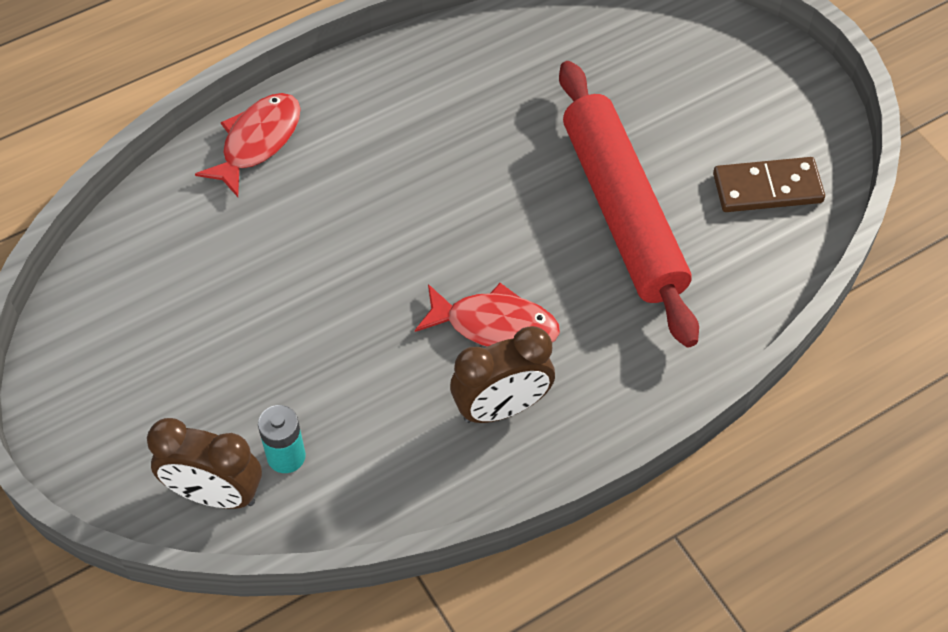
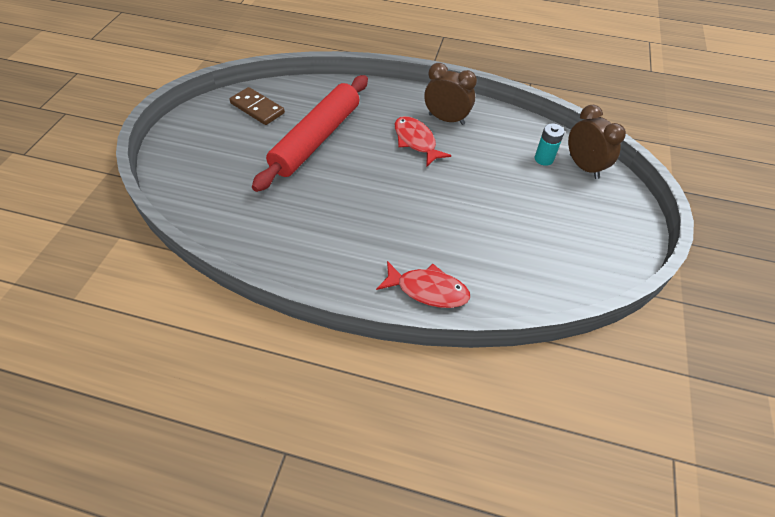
camera: 135 degrees left, 5 degrees down
(257, 141) = (428, 290): red fish -> red fish turned 150 degrees counterclockwise

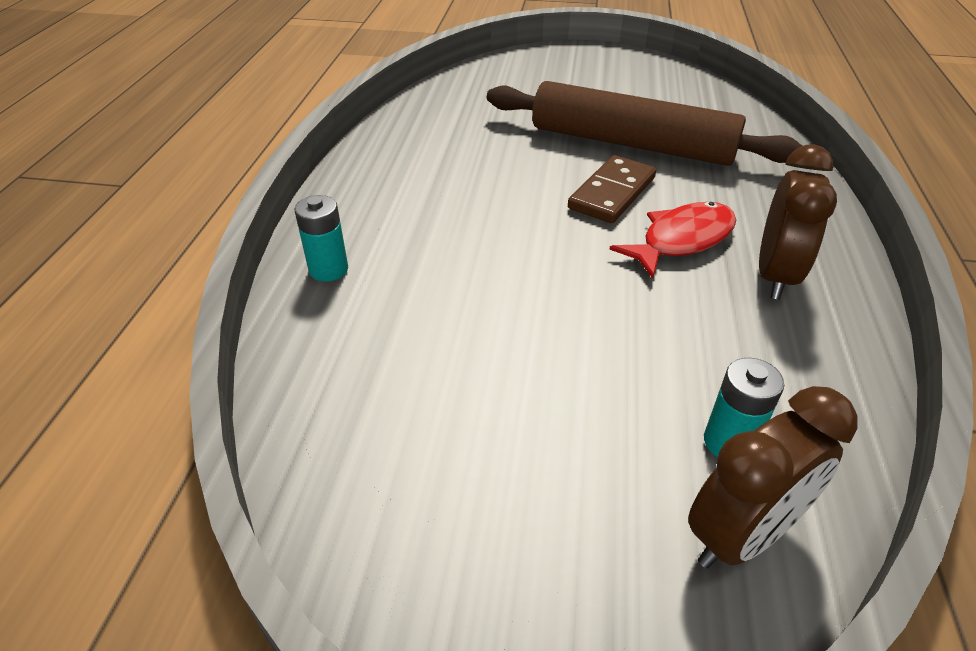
camera: 85 degrees right, 10 degrees down
(257, 108) = (672, 93): brown domino -> brown domino (612, 193)
(316, 139) = (631, 143): red rolling pin -> brown rolling pin
(428, 290) = (328, 269): red fish -> turquoise battery

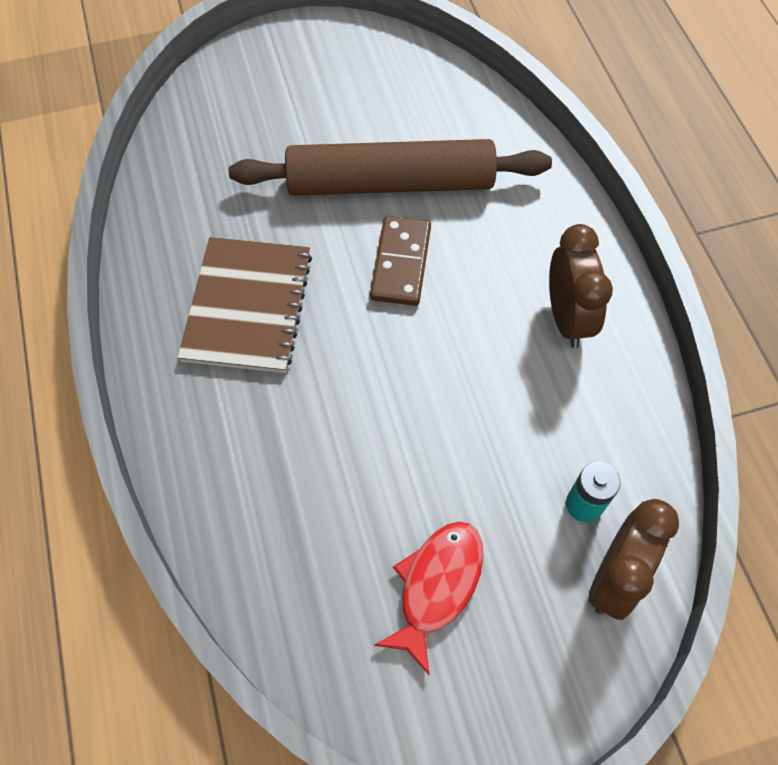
camera: 25 degrees left, 20 degrees up
(328, 269) = (200, 463): turquoise battery -> none
(449, 183) = (247, 306): none -> brown notebook
(682, 240) = (481, 303): red fish -> red fish (437, 586)

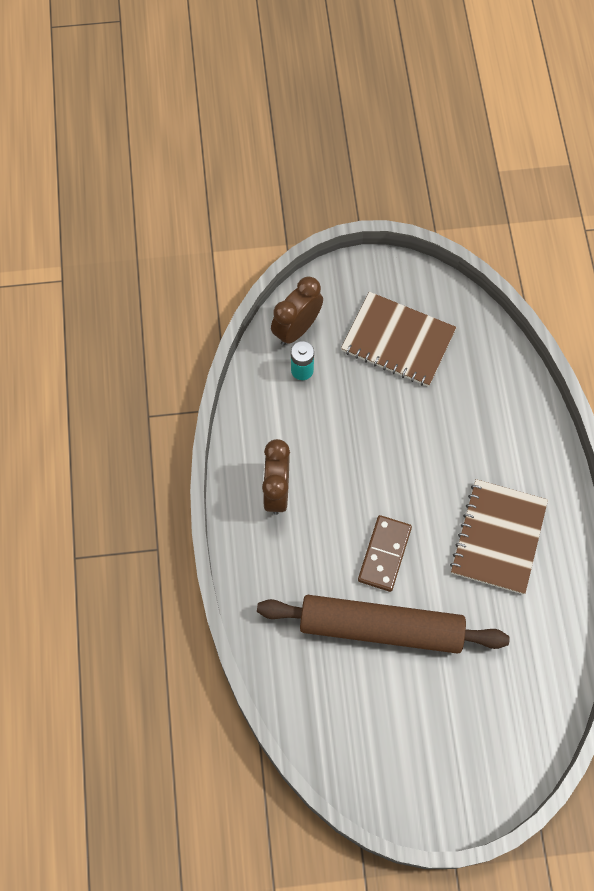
camera: 170 degrees left, 5 degrees up
(437, 586) = (398, 340): red fish -> brown notebook

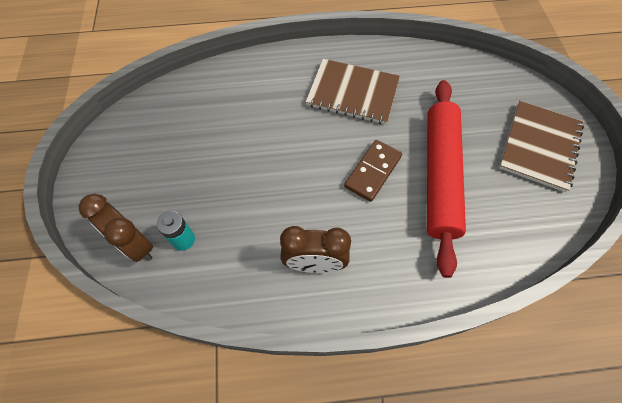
camera: 90 degrees left, 5 degrees down
(381, 628) = (440, 176): brown rolling pin -> red rolling pin
(384, 554) = (373, 172): brown domino -> brown domino turned 75 degrees counterclockwise
(398, 340) = (166, 156): brown notebook -> brown notebook (539, 146)

